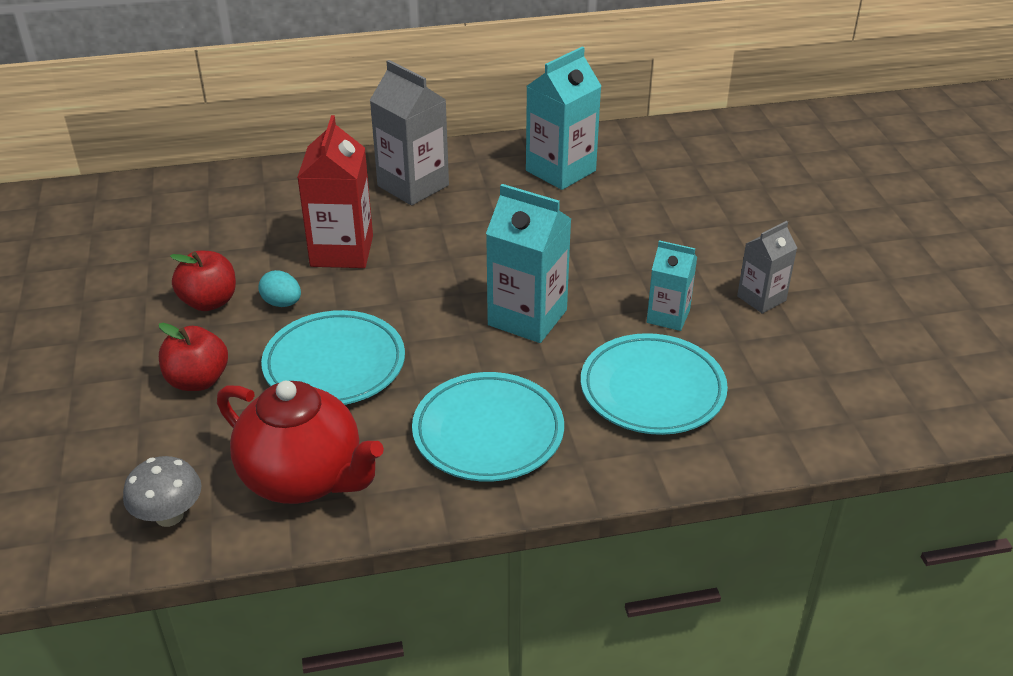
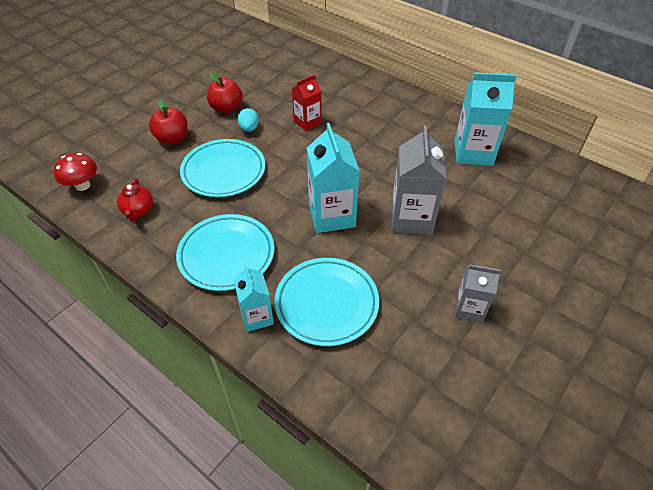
camera: 50 degrees right, 10 degrees up
(169, 515) = (82, 185): grey mushroom -> red mushroom
(304, 478) = (138, 211): red teapot -> red teapot, size x0.48
(342, 251) = (307, 122): red carton -> red carton, size x0.60
(413, 186) = (387, 112): grey carton -> grey carton (411, 218)
(668, 316) = (399, 273): turquoise carton -> turquoise carton (257, 317)

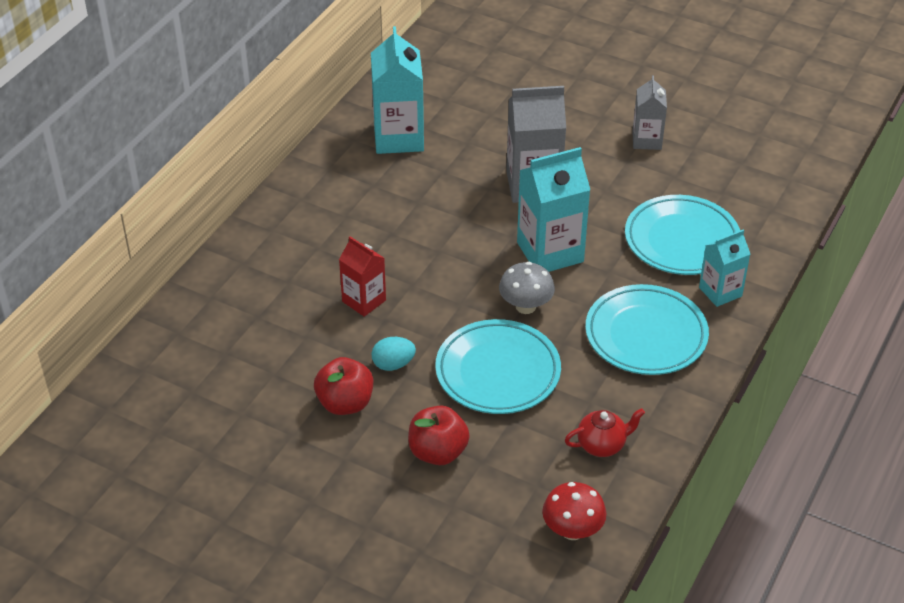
camera: 100 degrees left, 5 degrees down
(279, 194) = (525, 306): none -> grey mushroom

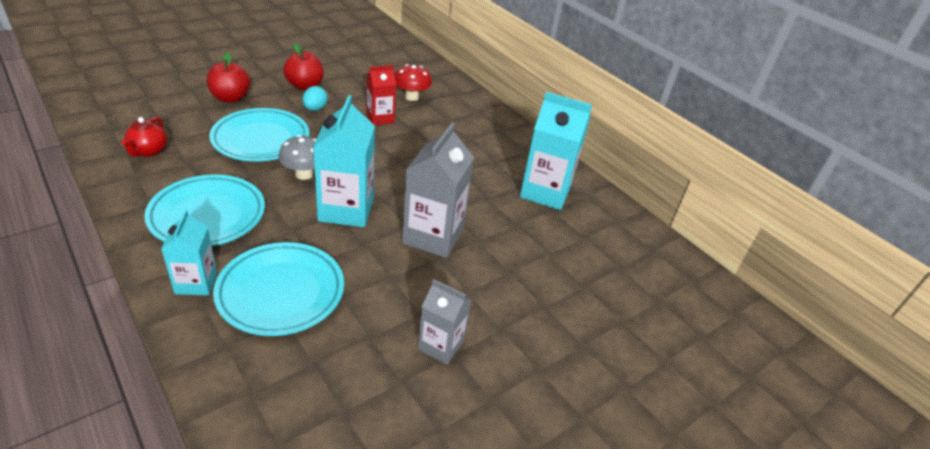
camera: 110 degrees right, 5 degrees down
(572, 530) = (111, 115): red mushroom -> red mushroom (411, 97)

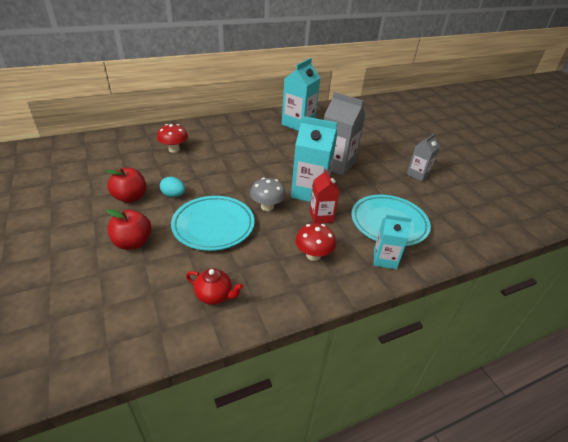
camera: 75 degrees left, 0 degrees up
(207, 215) = (313, 255): turquoise plate -> red mushroom
(380, 118) = (200, 166): red carton -> red carton (321, 216)

